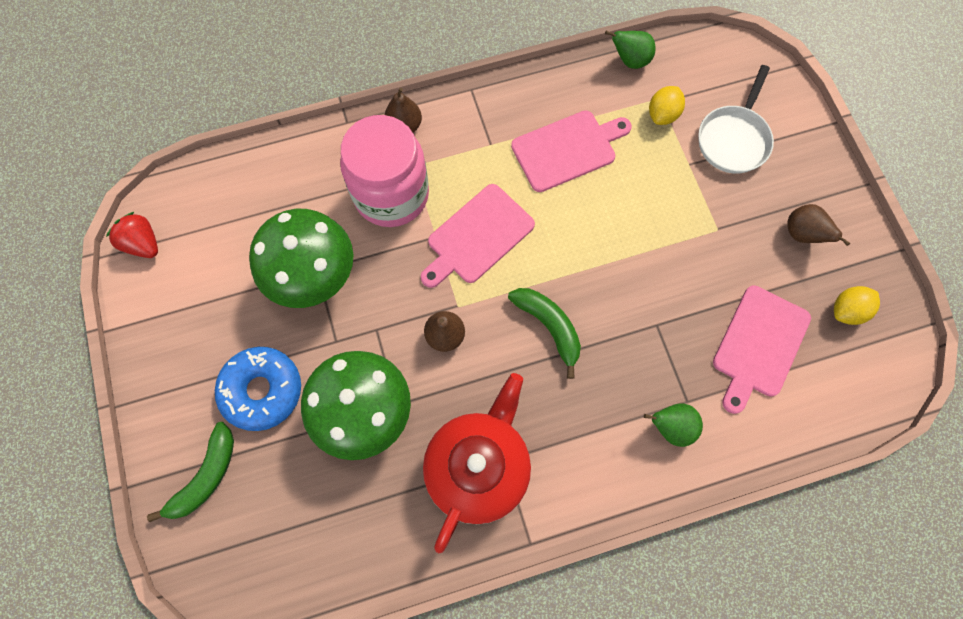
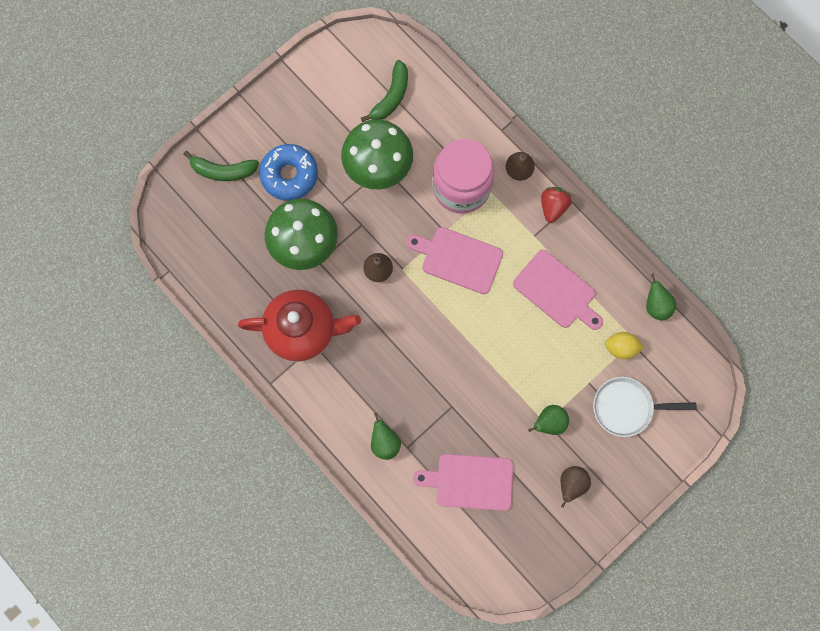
camera: 65 degrees right, 5 degrees up
(143, 243) = (349, 49): red strawberry -> red strawberry (553, 207)
(549, 327) = (416, 335): green banana -> green banana (391, 97)
(720, 225) = (549, 423): none -> green pear
(847, 310) = (526, 535): yellow lemon -> none

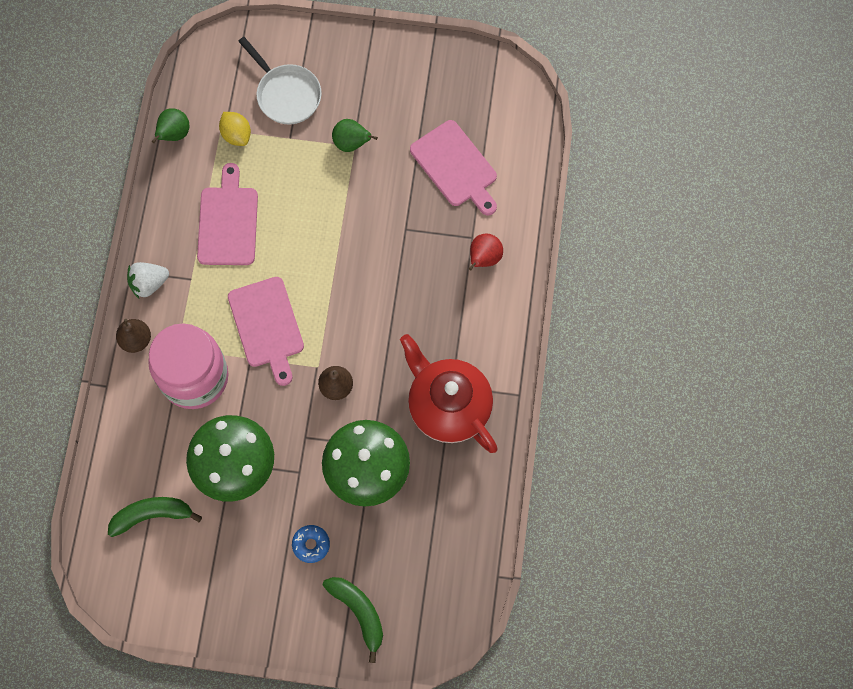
camera: 130 degrees left, 5 degrees down
(289, 175) = (311, 544): blue donut -> blue donut, size x0.53
(385, 442) = (484, 258): green pear -> red pear
(553, 207) = (149, 283): red strawberry -> white strawberry
(571, 484) = (388, 90): brown pear -> none

